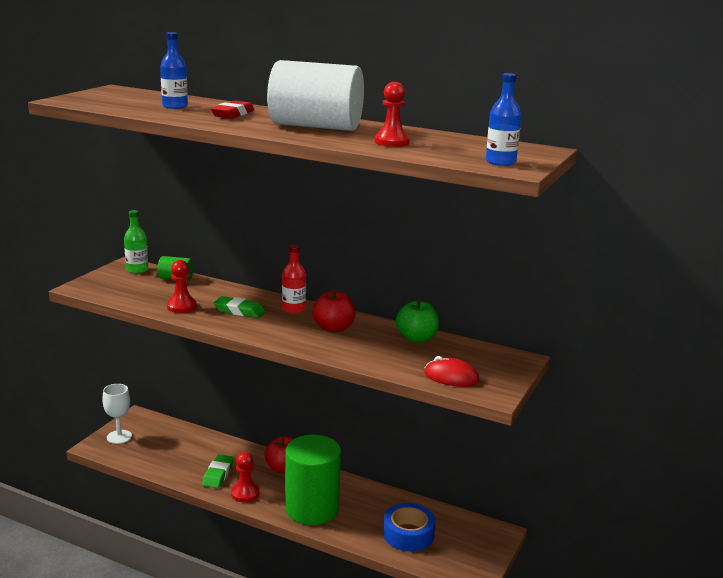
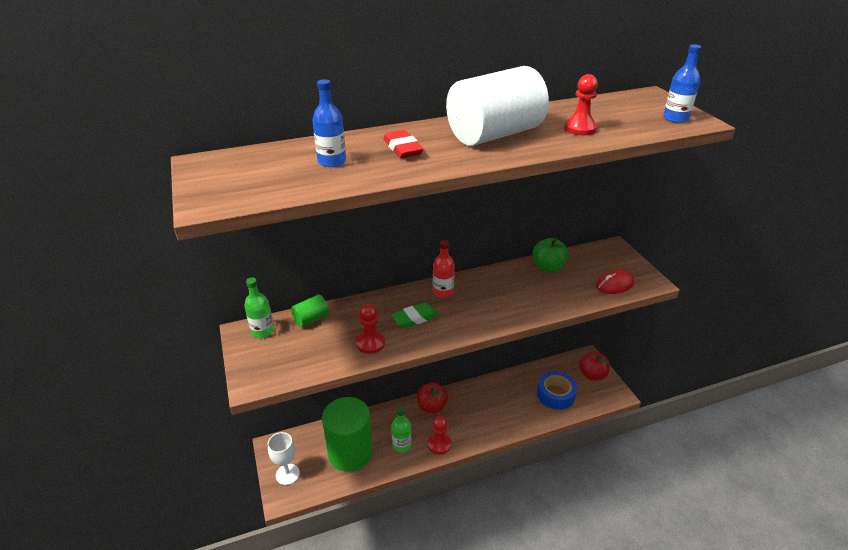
camera: 45 degrees left, 15 degrees up
(218, 474) = (401, 445): green eraser -> green bottle
(312, 509) = (489, 421): green cylinder -> green cylinder (350, 452)
(333, 328) = (495, 291): red apple -> red apple (592, 375)

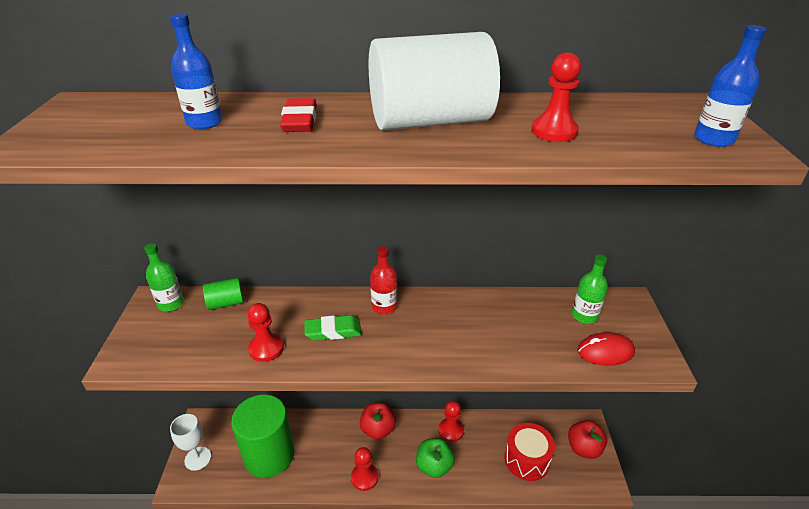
camera: 20 degrees right, 0 degrees up
(401, 445) = (325, 464): green bottle -> green bottle (584, 316)
(489, 390) = (451, 430): none -> red pawn
(548, 267) = (528, 307): green apple -> green apple (434, 466)
(555, 394) = (527, 459): blue tape -> red drum

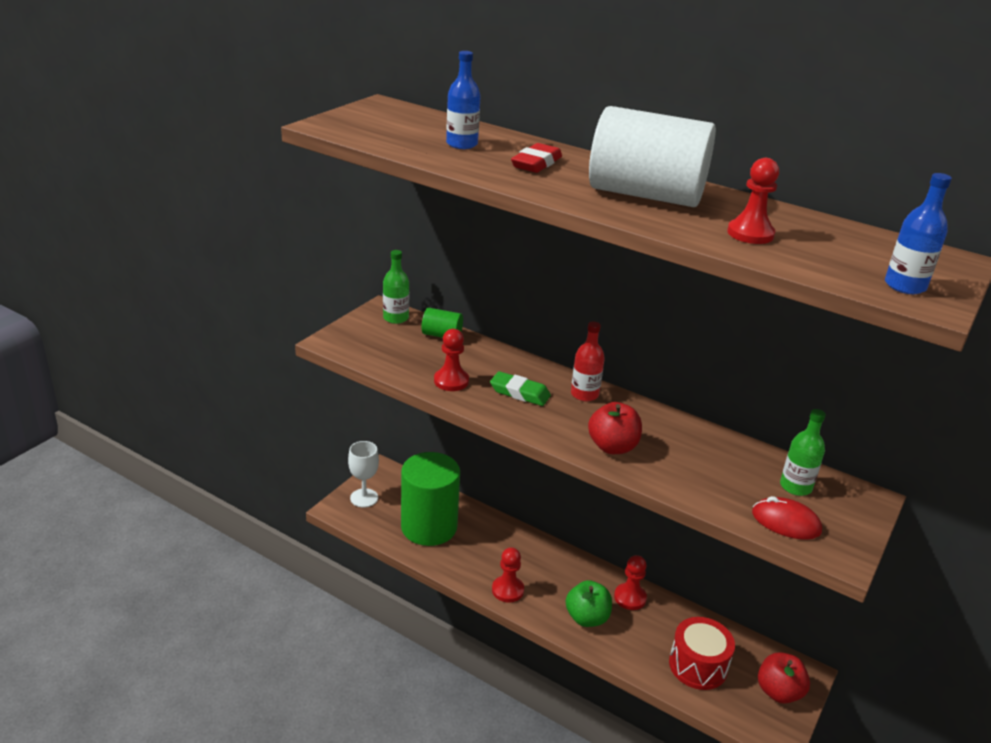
camera: 30 degrees right, 5 degrees down
(378, 429) = (550, 558): red apple -> red apple (612, 447)

